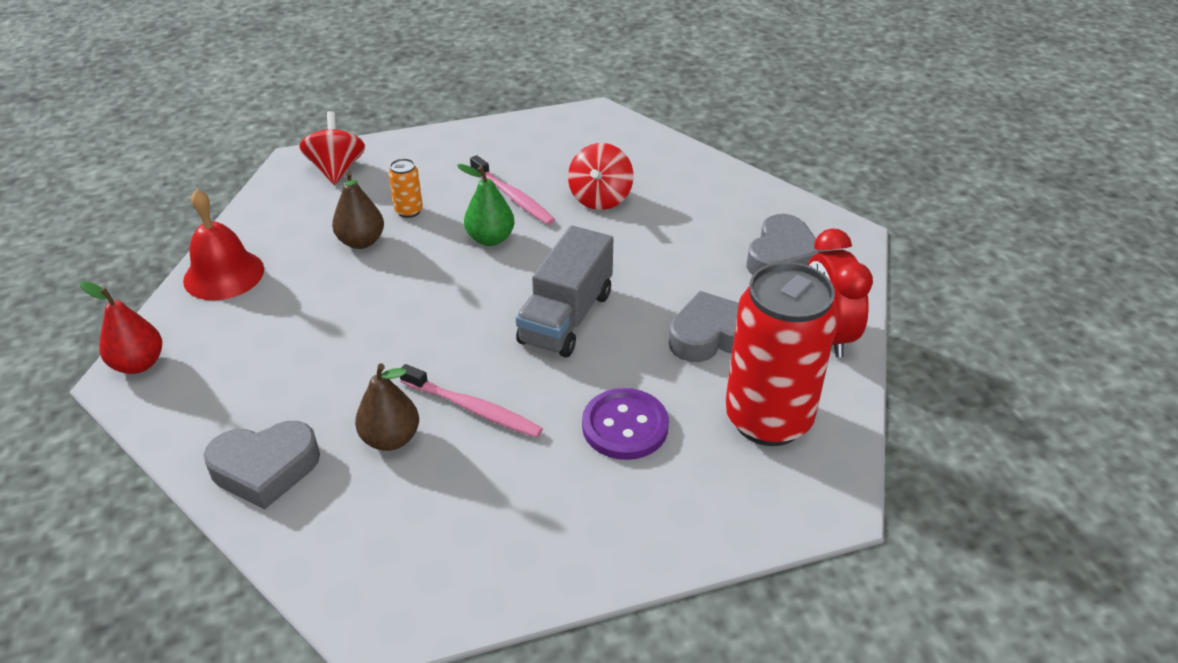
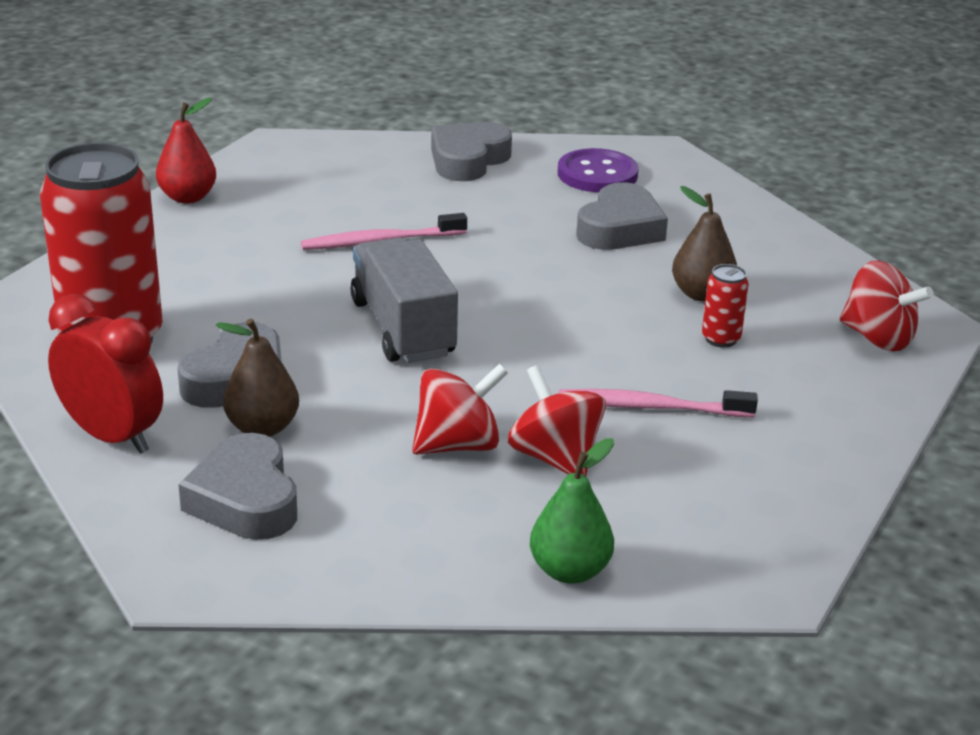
camera: 135 degrees right, 10 degrees down
(138, 364) = (670, 160): red pear -> red pear (187, 197)
(224, 274) = (749, 222): red bell -> none
(305, 318) = (620, 228): none -> grey heart
(391, 438) = (412, 204): brown pear -> brown pear (262, 428)
(409, 211) = (721, 339): orange can -> red can
(490, 239) = (592, 355): green pear -> green pear (569, 571)
(625, 426) = (239, 283): purple button -> purple button (597, 174)
(638, 229) = (458, 445): none -> red spinning top

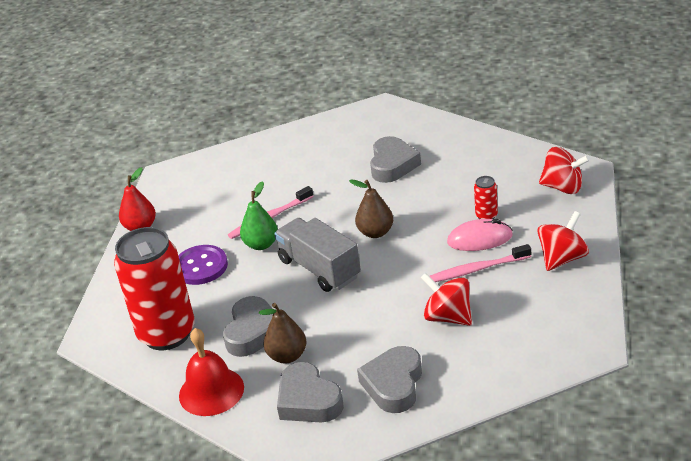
camera: 15 degrees left, 5 degrees up
(112, 436) = (211, 391): red clock -> red bell
(458, 445) = (394, 328): red spinning top -> red spinning top (562, 258)
(468, 160) = (281, 148): grey heart -> grey heart (393, 384)
(569, 571) = (495, 377): green pear -> green pear (261, 244)
(597, 174) = (358, 133): purple button -> purple button (201, 267)
(687, 367) = (479, 239): none -> pink mouse
(701, 294) = (460, 191): brown pear -> brown pear (375, 232)

